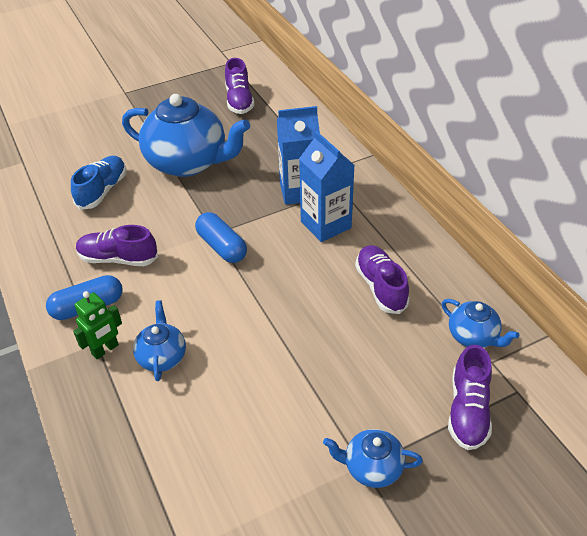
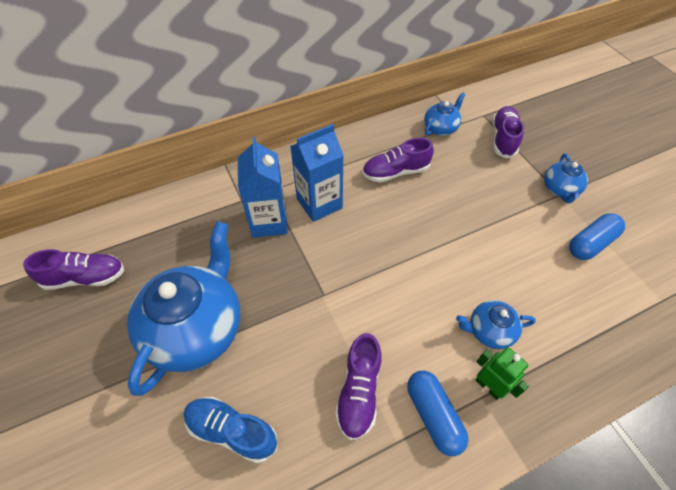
camera: 90 degrees left, 10 degrees up
(222, 247) = (344, 287): blue capsule -> blue capsule (591, 243)
(468, 410) = (503, 139): purple shoe -> purple shoe turned 90 degrees counterclockwise

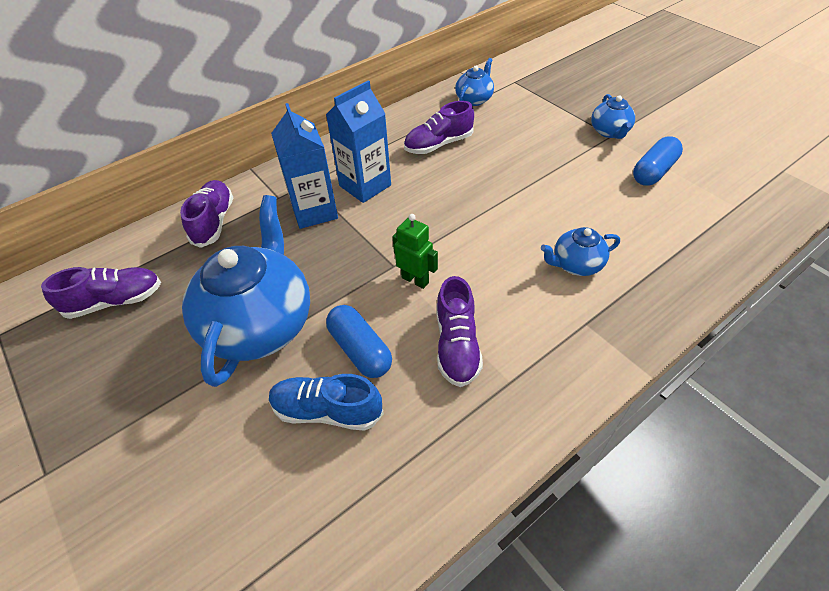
camera: 10 degrees left, 5 degrees down
(433, 415) = (541, 350): blue capsule -> blue capsule (360, 350)
(489, 386) = (590, 312): green robot -> green robot (415, 280)
(503, 139) = (540, 98): purple shoe -> purple shoe (214, 222)

